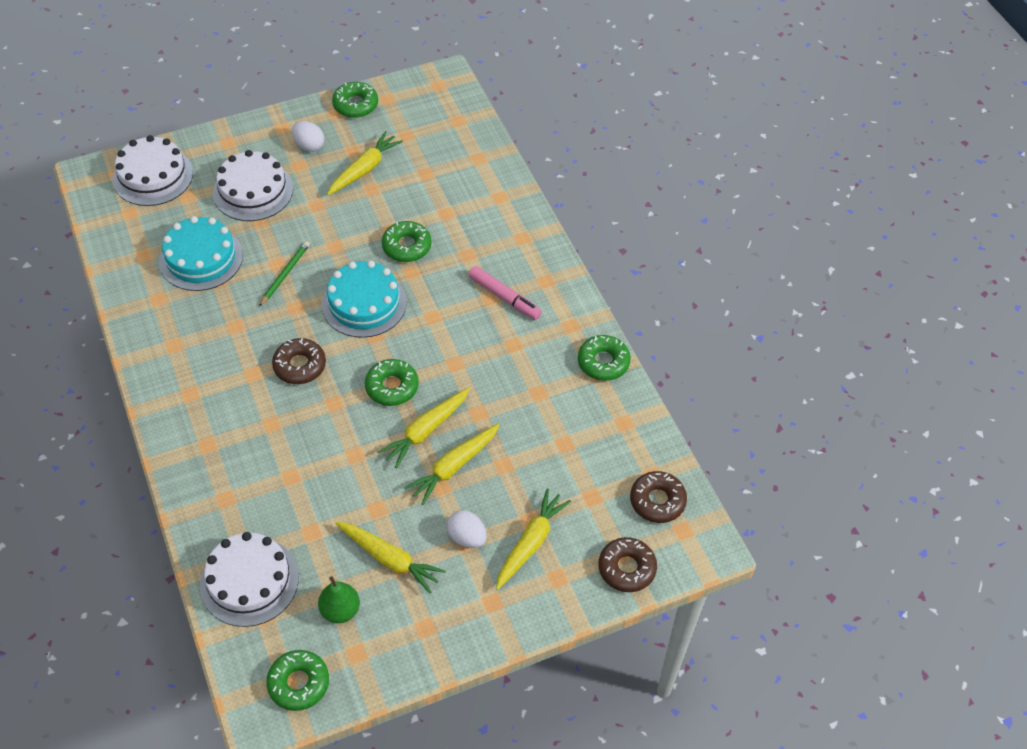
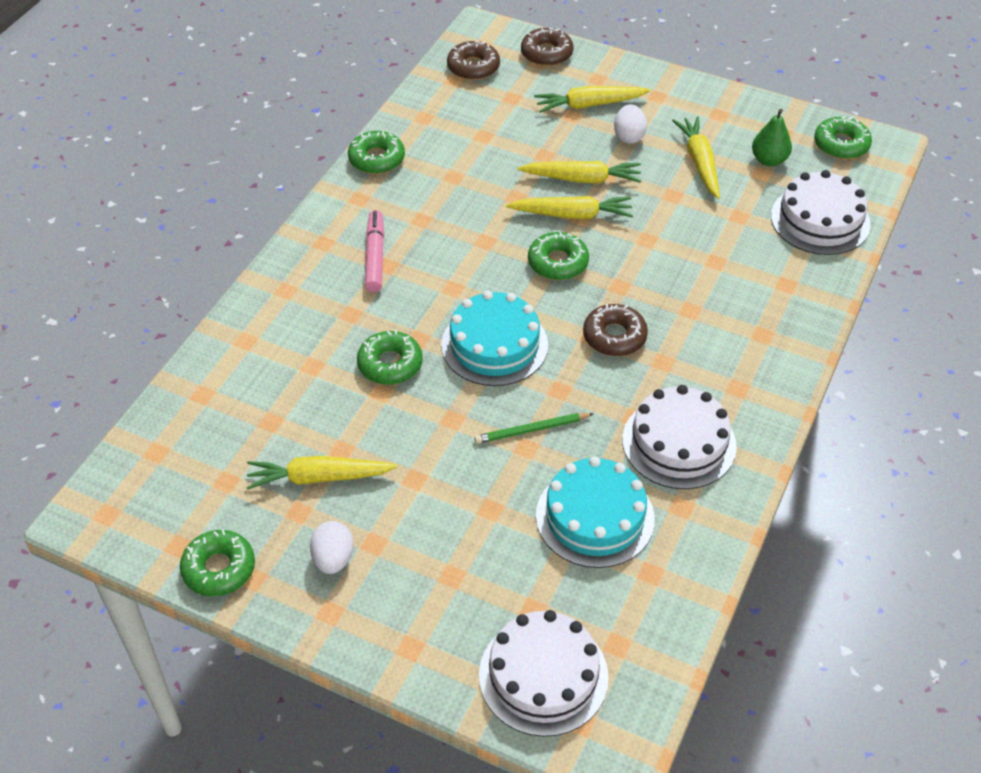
camera: 130 degrees left, 5 degrees down
(253, 191) = (457, 553): white cake -> white cake (679, 442)

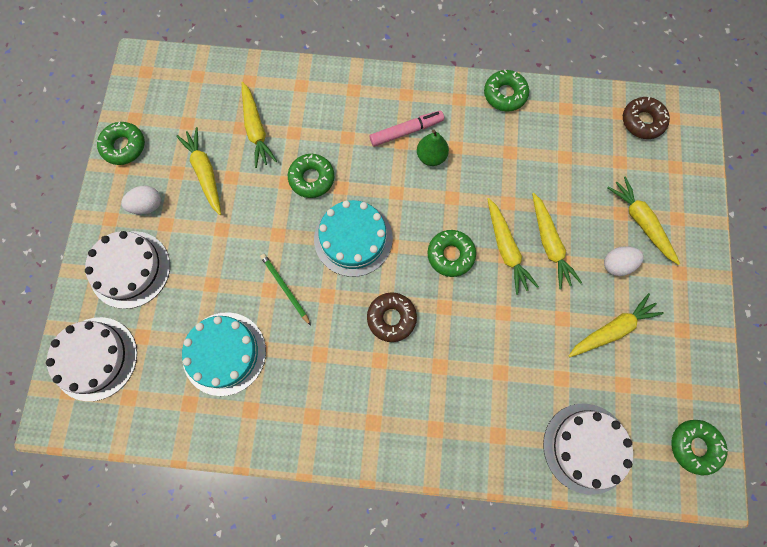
camera: 70 degrees right, 25 degrees up
(284, 405) = (256, 129): none -> yellow carrot
(546, 53) = (689, 169): brown donut -> none
(679, 442) = (306, 393): white cake -> white cake (130, 269)
(769, 160) = (642, 387): green pear -> green pear (431, 156)

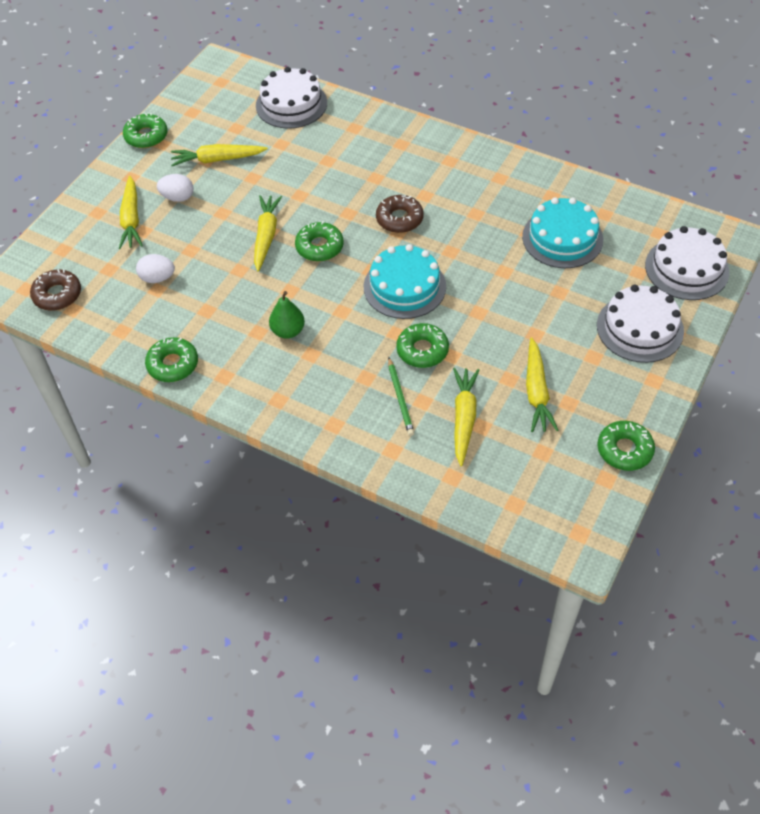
camera: 155 degrees left, 20 degrees down
(147, 205) = (609, 380): white egg -> white egg (157, 278)
(285, 288) = (488, 268): green pencil -> green pencil (400, 398)
(406, 131) = (299, 363): pink marker -> none
(549, 244) = (225, 228): yellow carrot -> none
(694, 446) = (212, 84): green donut -> green donut (146, 136)

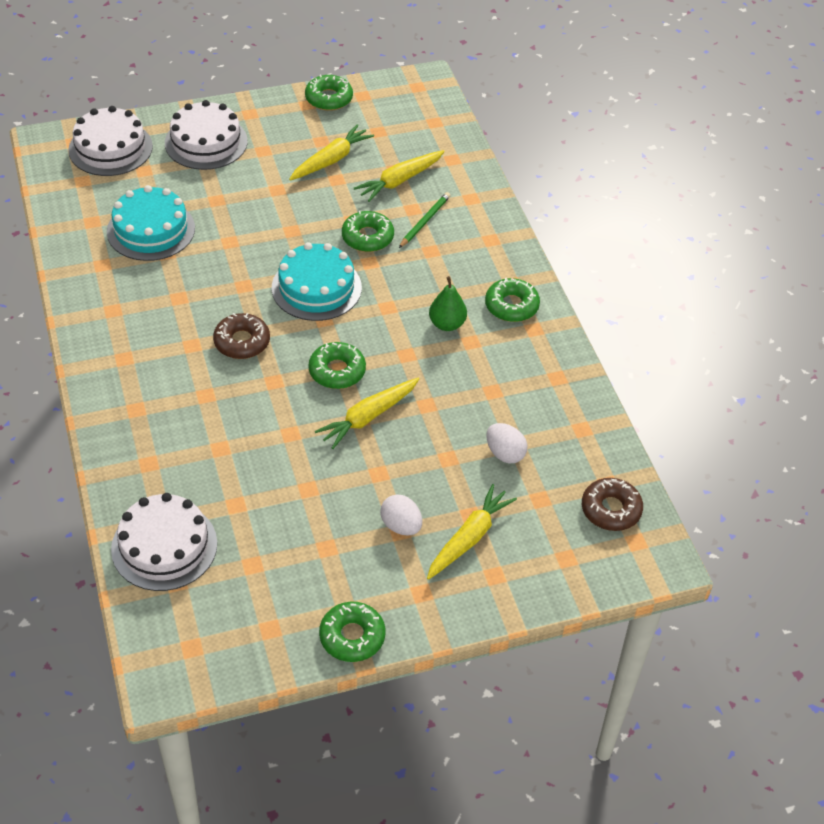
camera: 140 degrees left, 5 degrees down
(173, 364) = (565, 368): green donut -> green donut (511, 306)
(217, 159) = (316, 539): yellow carrot -> none

